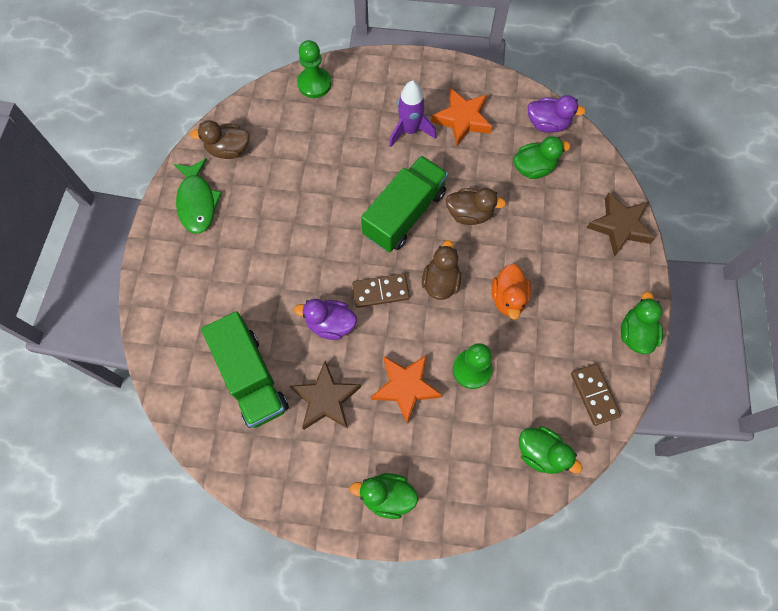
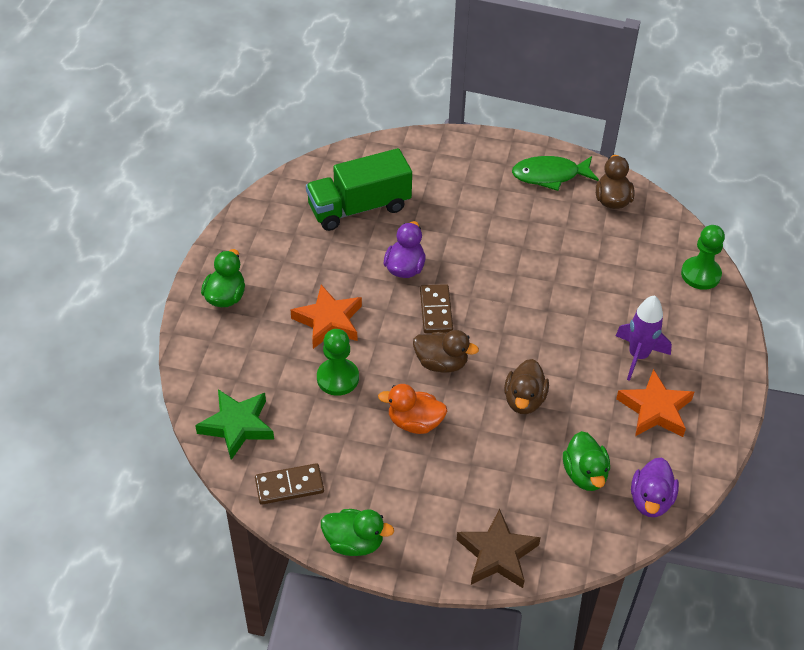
camera: 95 degrees right, 20 degrees down
(326, 399) = (328, 259): brown star -> none
(404, 214) = (527, 340): green truck -> none
(541, 453) = (237, 426): green duck -> green star

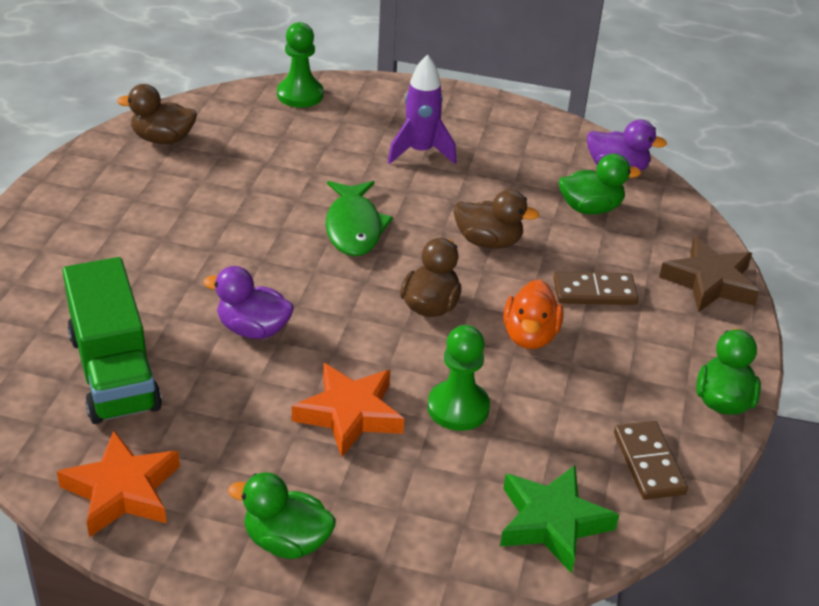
camera: 90 degrees left, 10 degrees down
(436, 311) = (338, 304): brown domino -> brown domino (594, 292)
(550, 175) = (101, 182): green fish -> green fish (354, 227)
(655, 409) = (496, 150): orange star -> orange star (122, 491)

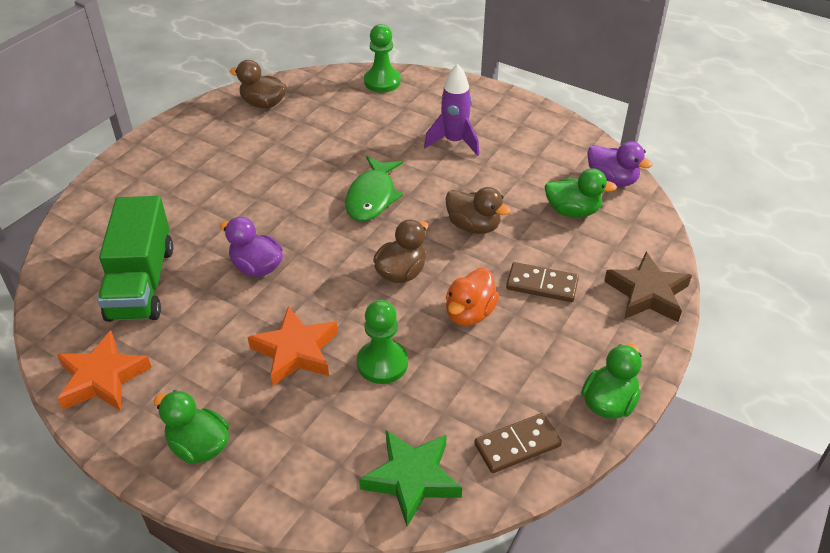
camera: 20 degrees right, 5 degrees up
(648, 463) = (517, 445): brown domino -> brown domino turned 60 degrees clockwise

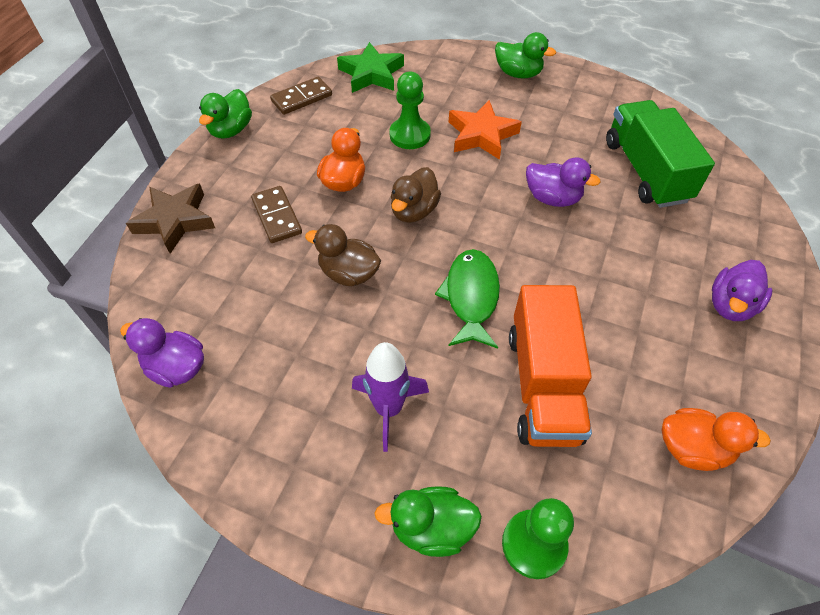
camera: 170 degrees right, 10 degrees up
(102, 378) = (615, 101): orange star -> none
(168, 167) = (730, 305): none -> purple duck
(263, 104) = (692, 448): brown duck -> orange duck
(341, 141) = (543, 385): none -> orange truck
(542, 285) = (277, 216): brown domino -> brown domino turned 60 degrees clockwise
(573, 211) = (235, 310): green duck -> green duck (431, 528)

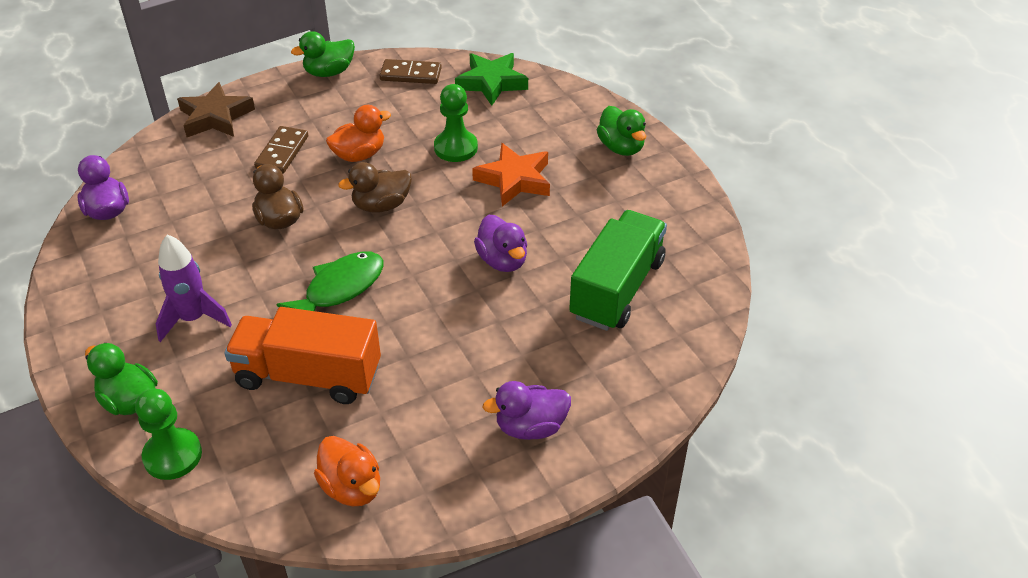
camera: 40 degrees right, 10 degrees down
(543, 385) = (308, 376): orange truck -> orange truck turned 60 degrees clockwise

